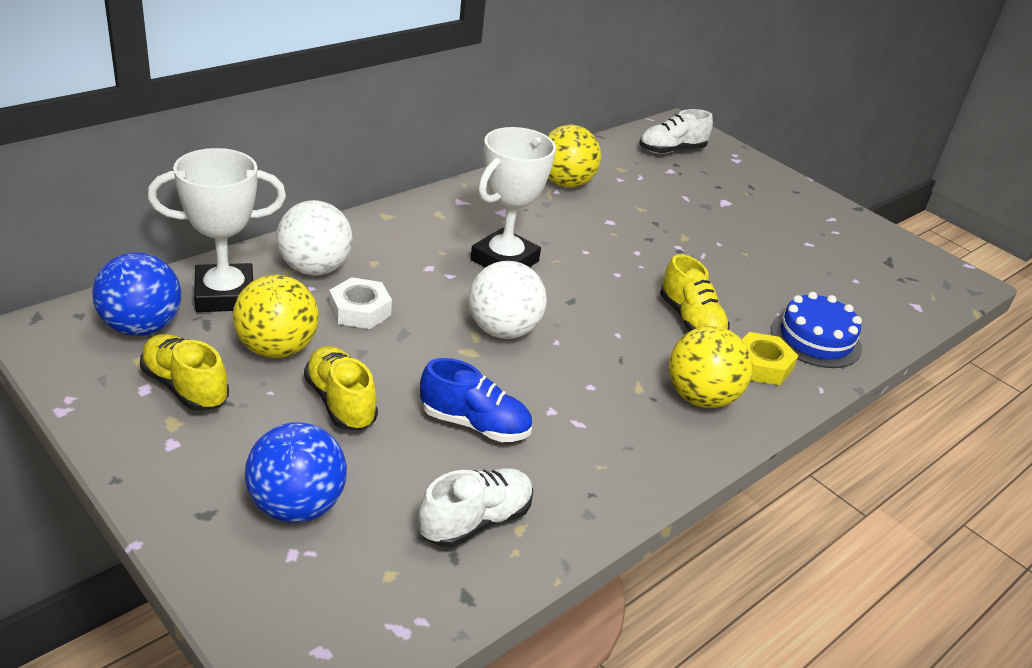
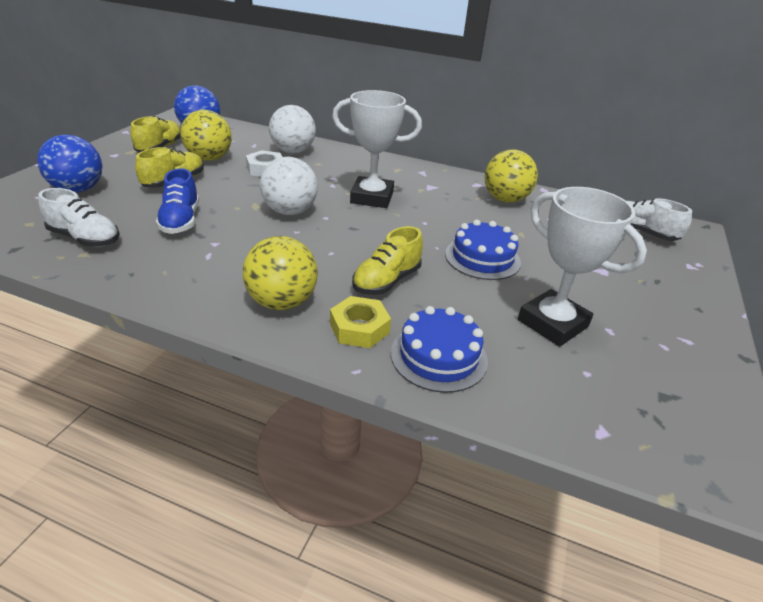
camera: 65 degrees right, 0 degrees up
(225, 295) = (244, 139): white trophy -> white trophy (552, 323)
(675, 250) = (482, 258): none -> blue cake

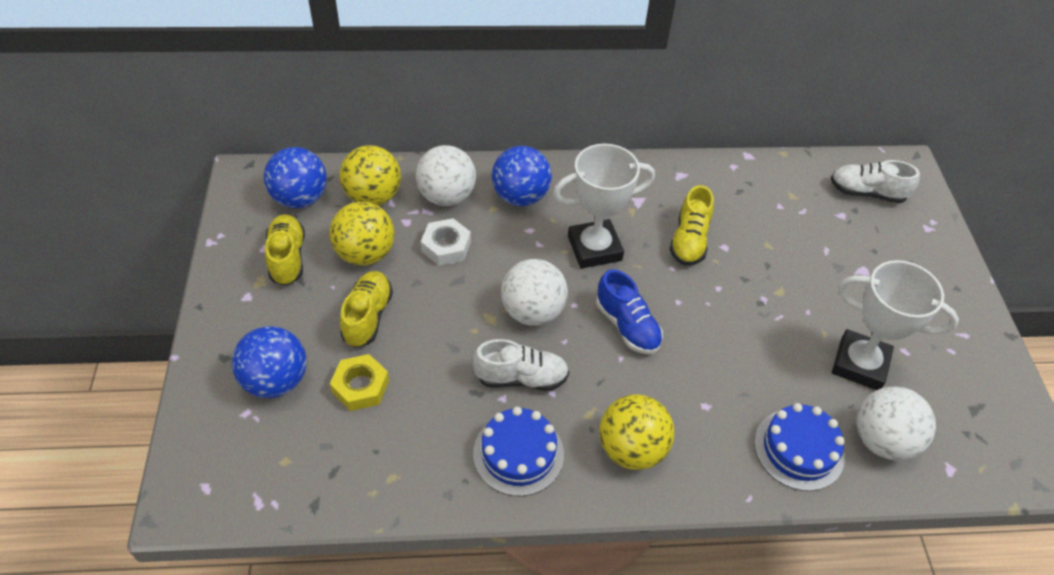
camera: 25 degrees left, 15 degrees up
(85, 238) = (369, 455): white shoe -> white shoe (521, 378)
(181, 221) = (438, 380): blue shoe -> blue shoe (627, 326)
(343, 164) = (520, 197): none -> blue ball
(359, 328) = (717, 448): yellow nut -> yellow nut (360, 386)
(386, 281) = (698, 375): yellow shoe -> yellow shoe (689, 241)
(482, 258) = (756, 300): blue cake -> blue cake (518, 454)
(505, 199) = (722, 192): yellow ball -> yellow ball (373, 197)
(535, 381) = (882, 440): none -> white ball

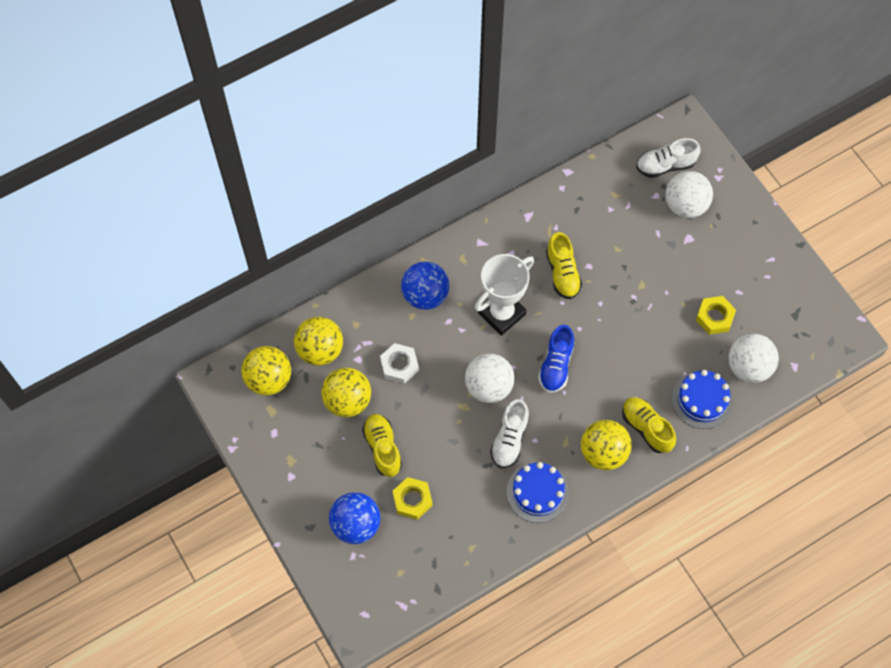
camera: 25 degrees left, 15 degrees up
(287, 258) = (296, 432): yellow shoe -> yellow shoe (646, 428)
(300, 198) = (269, 379): blue ball -> yellow ball
(446, 196) = (372, 322): white ball -> white ball (685, 205)
(521, 378) = (509, 440): white shoe -> white shoe turned 135 degrees clockwise
(627, 326) = (556, 365): blue shoe -> blue shoe turned 75 degrees clockwise
(859, 364) = (714, 317): white trophy -> yellow nut

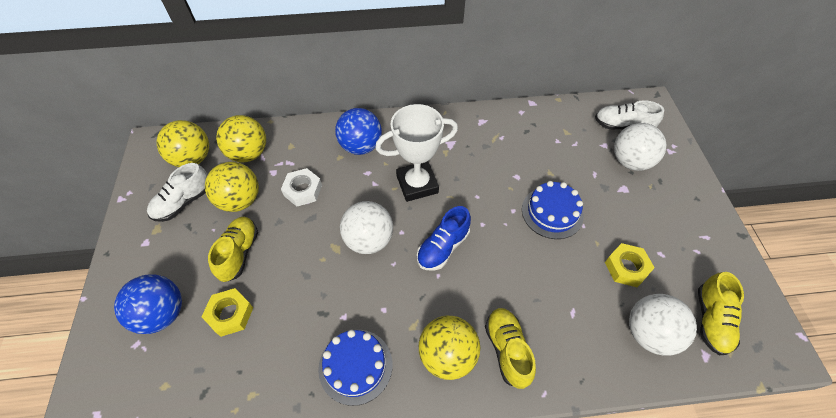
camera: 25 degrees right, 10 degrees down
(509, 440) = (359, 298): white shoe -> white shoe (183, 202)
(562, 273) = (489, 173): yellow shoe -> yellow shoe (711, 320)
(702, 399) = (582, 346): blue cake -> blue cake (552, 212)

